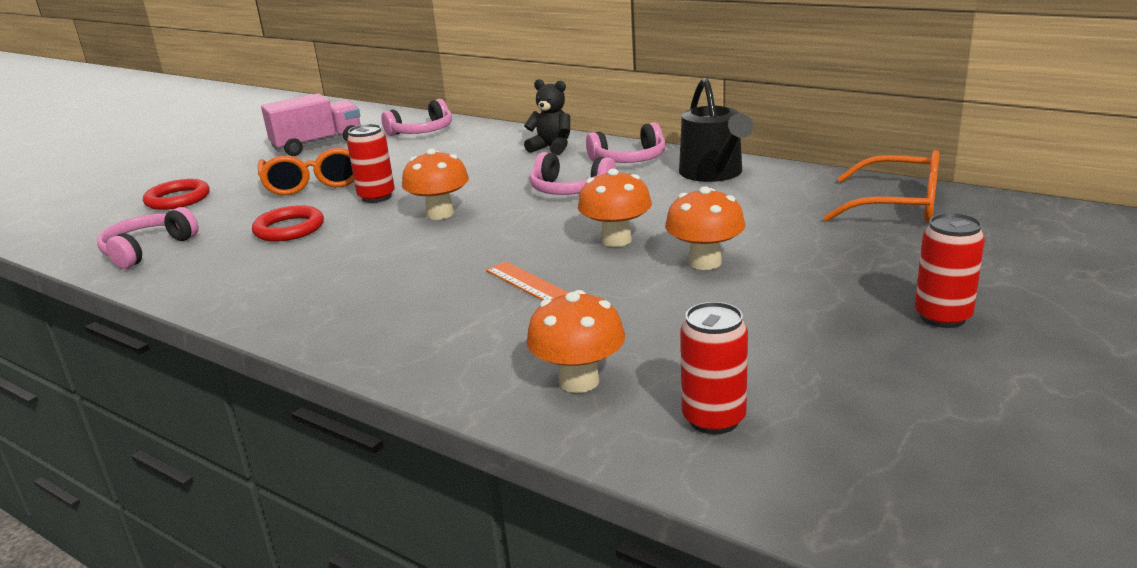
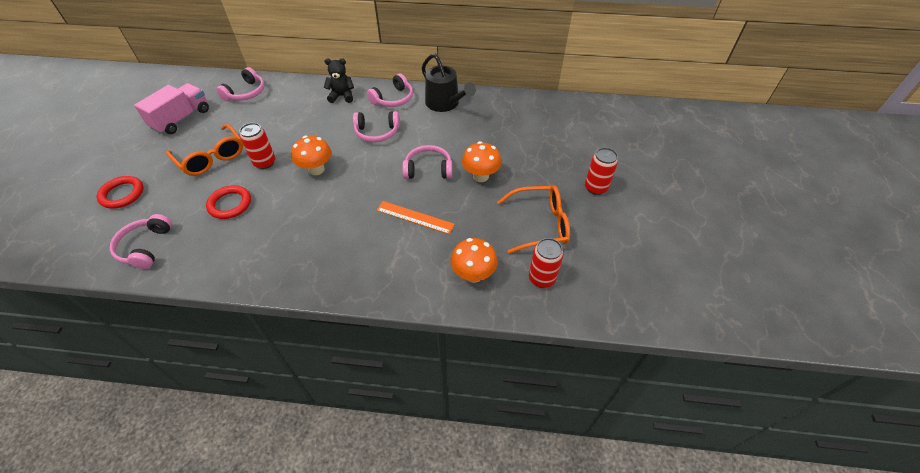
camera: 30 degrees left, 25 degrees up
(616, 240) = (428, 169): orange mushroom -> pink headphones
(897, 205) = (542, 113): orange glasses -> orange glasses (539, 224)

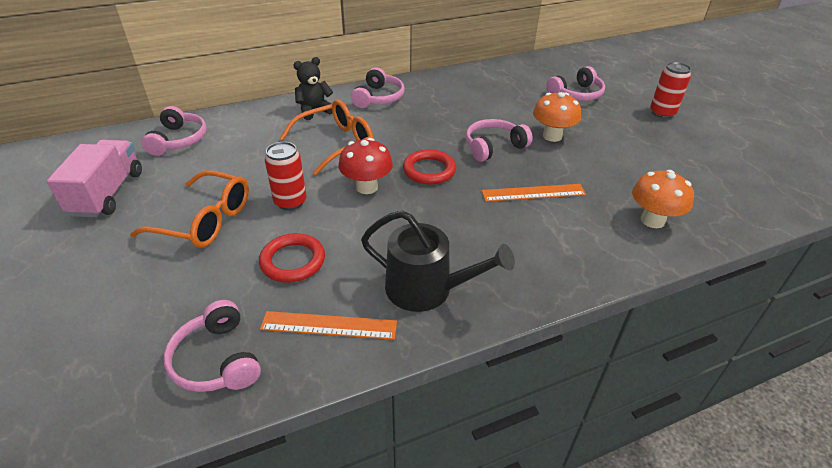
camera: 30 degrees left, 10 degrees down
(122, 194) = (102, 311): red ring -> red ring (429, 170)
(211, 253) = (329, 325): none -> orange ruler
(316, 169) = (367, 187): orange mushroom -> red mushroom
(377, 132) = (397, 131): pink headphones -> pink headphones (576, 94)
(445, 103) = (440, 87): black watering can -> black watering can (426, 289)
(539, 224) = (654, 156): orange glasses -> orange glasses (335, 144)
(541, 278) = (713, 199): red can -> none

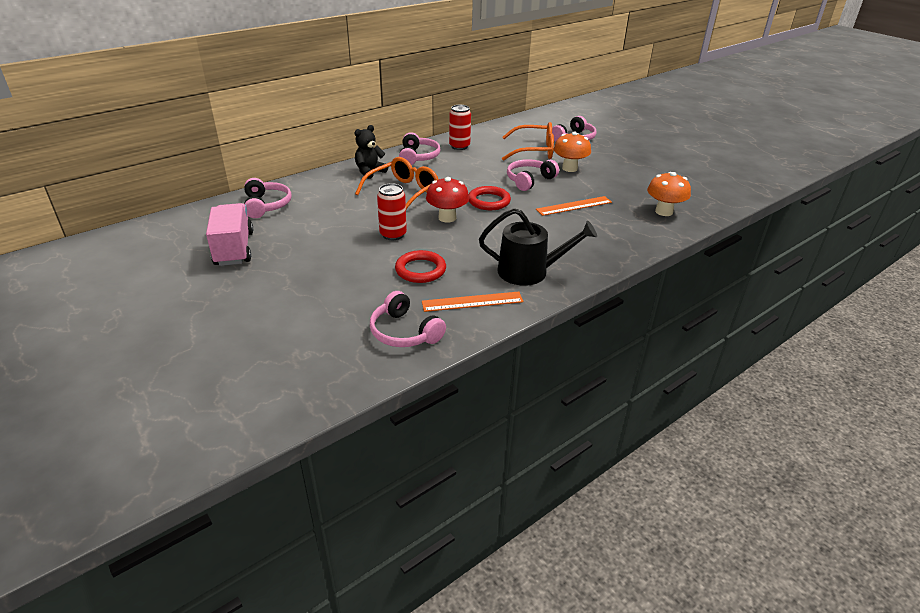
camera: 15 degrees left, 5 degrees down
(204, 220) = (332, 255): orange glasses -> orange glasses (533, 151)
(662, 113) = (642, 144): red can -> red can (459, 146)

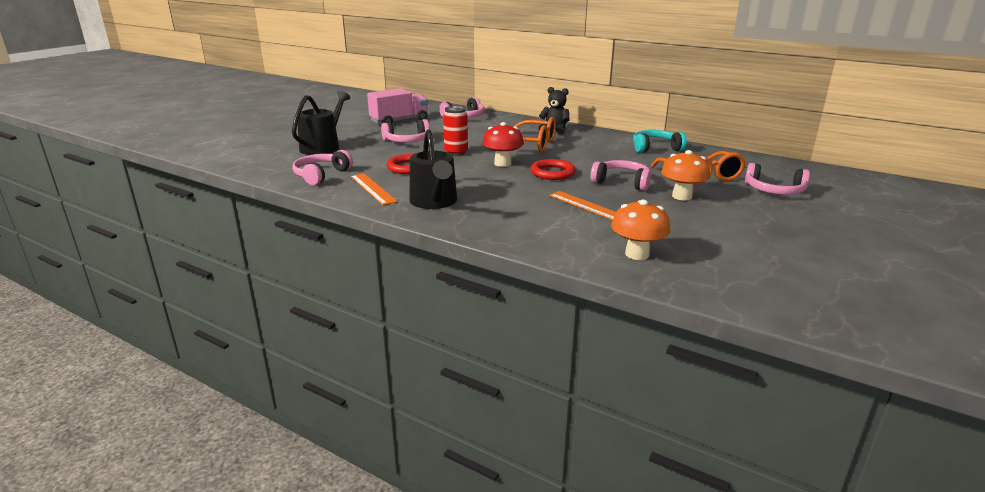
camera: 70 degrees right, 10 degrees down
(290, 320) = (323, 147): none -> black watering can
(418, 157) = (607, 139): pink headphones -> pink headphones (408, 141)
(459, 146) = (655, 148): red can -> turquoise headphones

